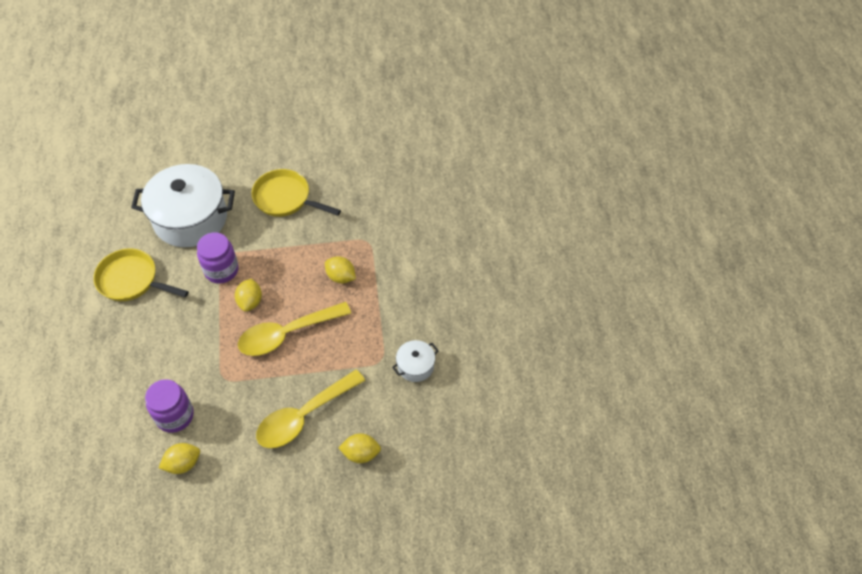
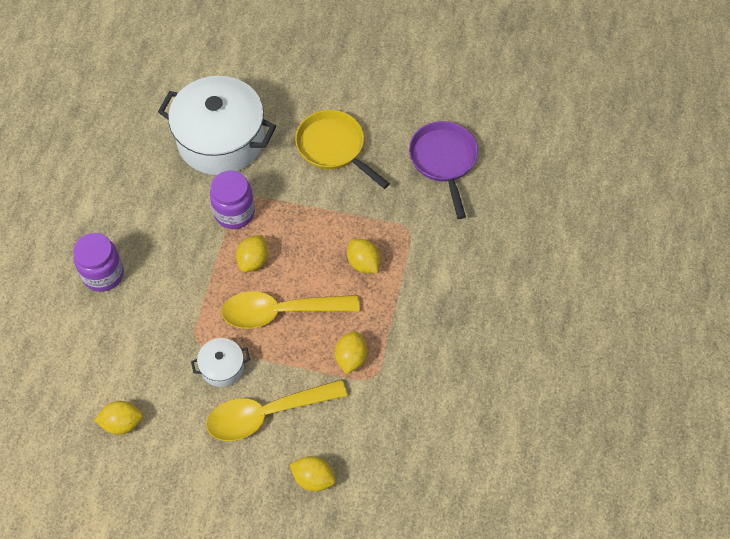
camera: 20 degrees right, 5 degrees up
(131, 280) = (135, 194): yellow pan -> none
(175, 416) = (131, 366): purple jar -> purple jar (103, 274)
(357, 351) = (351, 358): none -> yellow lemon
(376, 183) = (444, 161): none -> purple pan
(415, 366) = (410, 398): white pot -> white pot (222, 367)

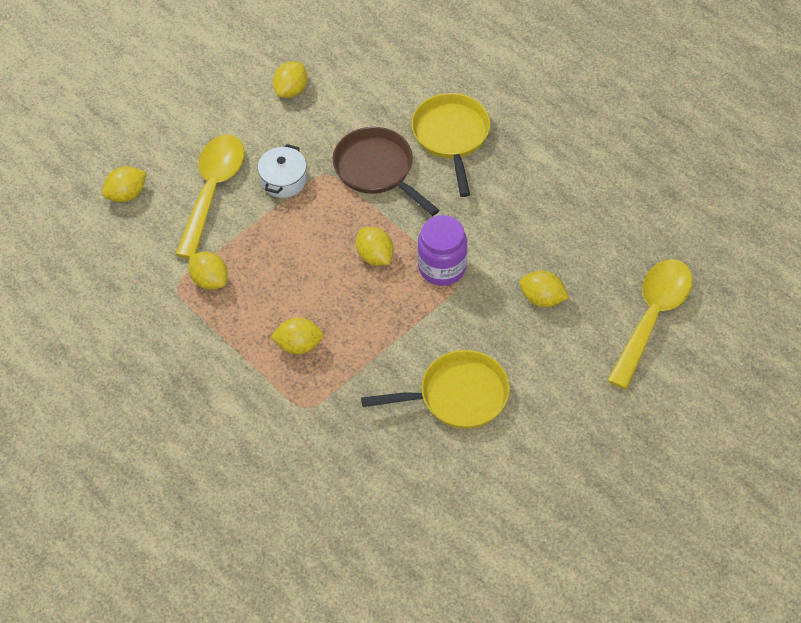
camera: 125 degrees right, 5 degrees down
(103, 274) = (451, 137): purple jar -> yellow pan
(169, 307) = (377, 170): none -> brown pan
(221, 140) = (542, 298): white pot -> yellow lemon
(280, 312) = (302, 250): yellow spoon -> yellow spoon (652, 317)
(444, 161) = (362, 493): purple pan -> none

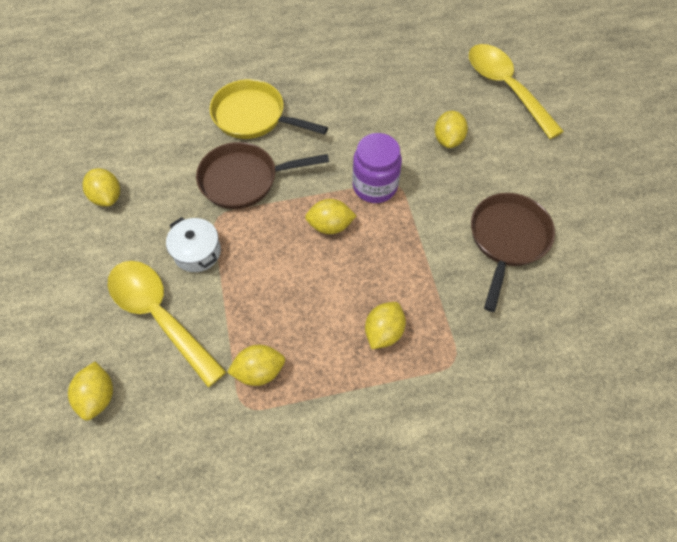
camera: 60 degrees left, 5 degrees up
(457, 396) = (507, 240): yellow pan -> brown pan
(542, 298) = (448, 140): yellow lemon -> yellow lemon turned 45 degrees counterclockwise

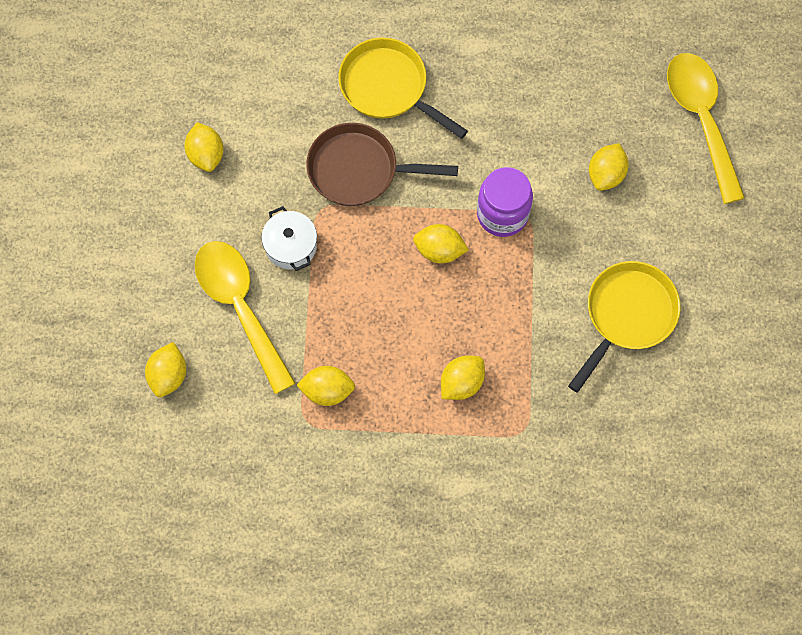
camera: 15 degrees right, 10 degrees up
(507, 240) = (627, 315): brown pan -> yellow pan

